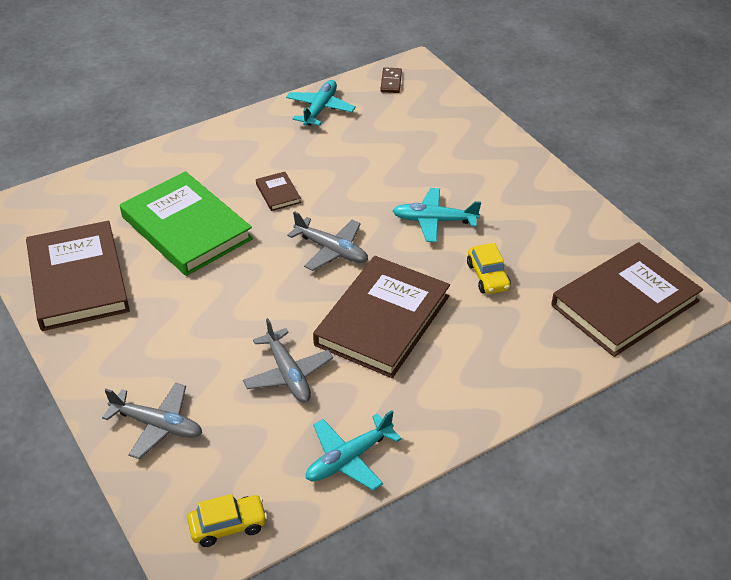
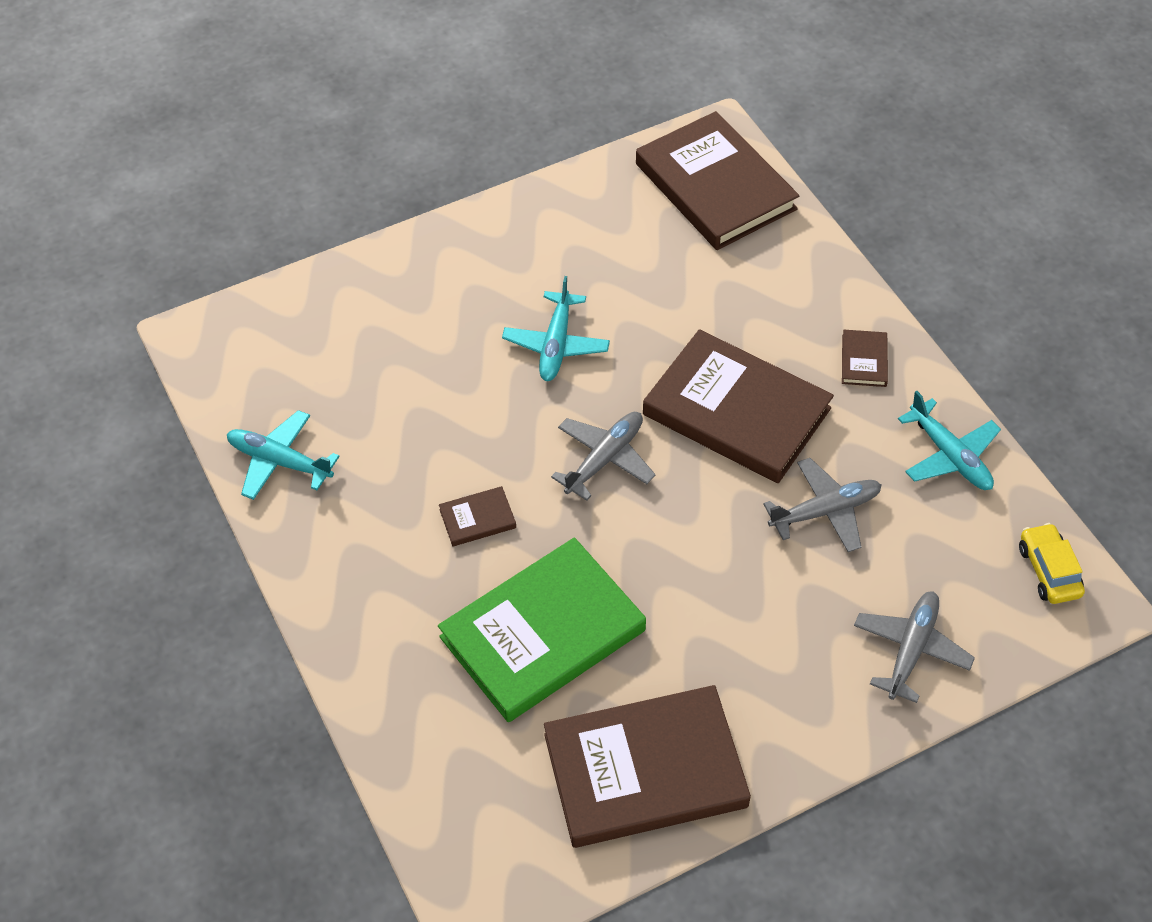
camera: 85 degrees left, 10 degrees up
(391, 82) = (228, 369): brown domino -> none
(447, 401) = (864, 360): none -> brown book
(488, 276) = (665, 302): yellow car -> none

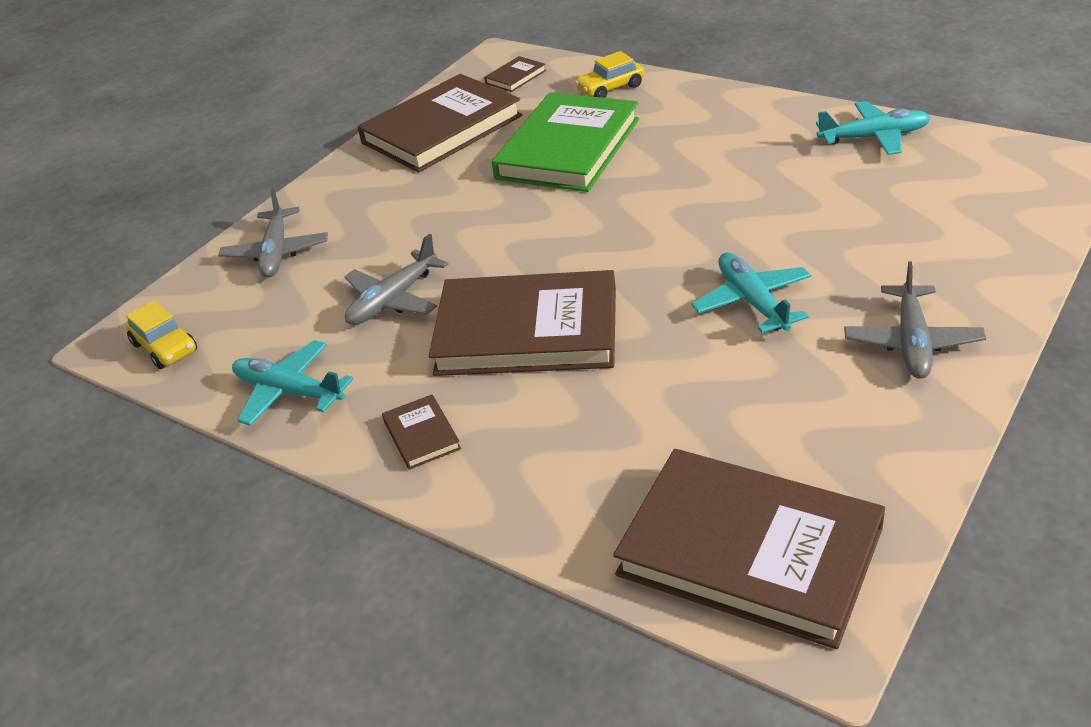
camera: 155 degrees right, 15 degrees down
(416, 722) = (610, 88): none -> yellow car
(477, 519) = (682, 175): brown book -> brown book (515, 77)
(605, 459) = (618, 248): grey plane -> grey plane (912, 342)

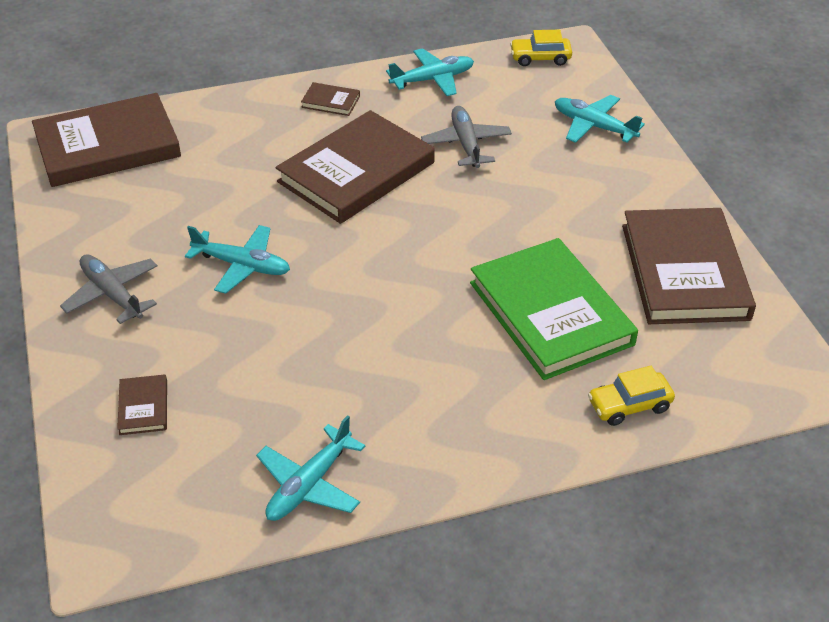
camera: 125 degrees right, 5 degrees up
(276, 252) = (594, 126): grey plane -> turquoise plane
(515, 77) = (739, 366): brown book -> brown book (143, 407)
(610, 88) = (629, 405): yellow car -> yellow car turned 120 degrees counterclockwise

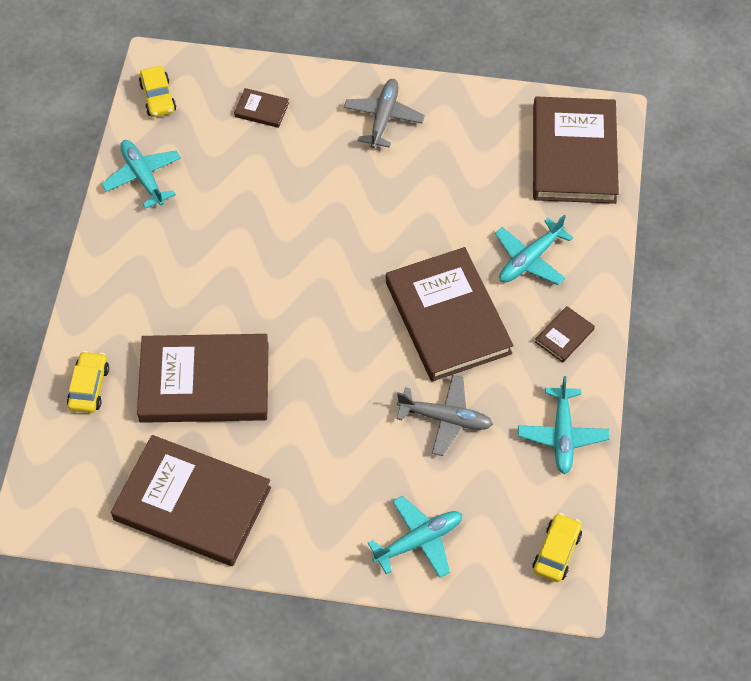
camera: 115 degrees right, 15 degrees up
(112, 294) = (383, 117): grey plane -> grey plane turned 60 degrees counterclockwise
(165, 527) = (158, 98): none -> yellow car
(242, 265) = (371, 202): turquoise plane -> turquoise plane (530, 259)
(551, 313) = (204, 382): green book -> brown book

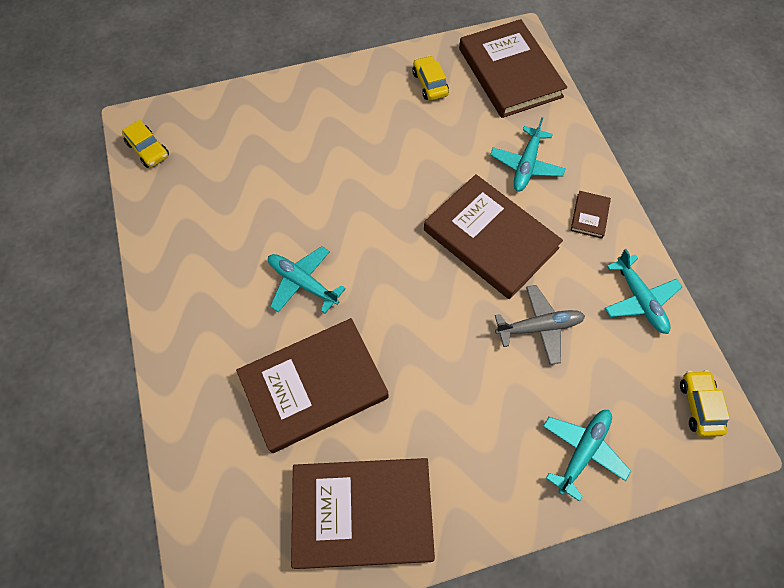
camera: 25 degrees left, 5 degrees up
(89, 387) = (207, 440): yellow car -> yellow car (430, 84)
(143, 177) = (166, 222): turquoise plane -> turquoise plane (303, 283)
(261, 110) = (243, 128): brown book -> none
(383, 117) = (347, 98): grey plane -> none

